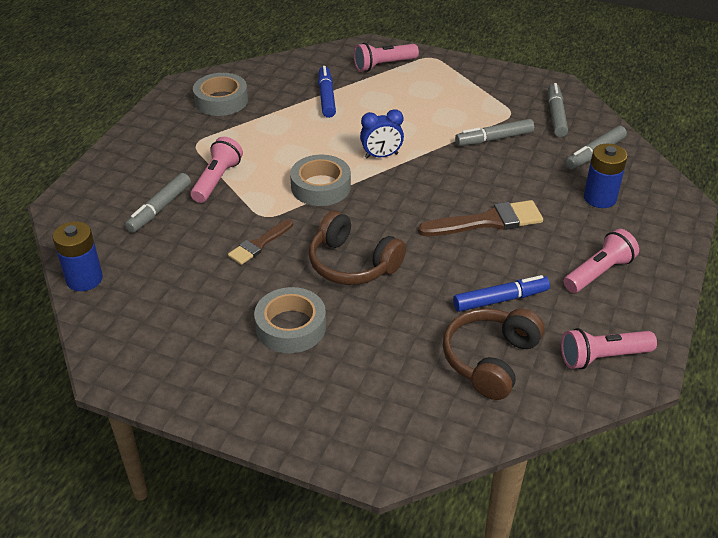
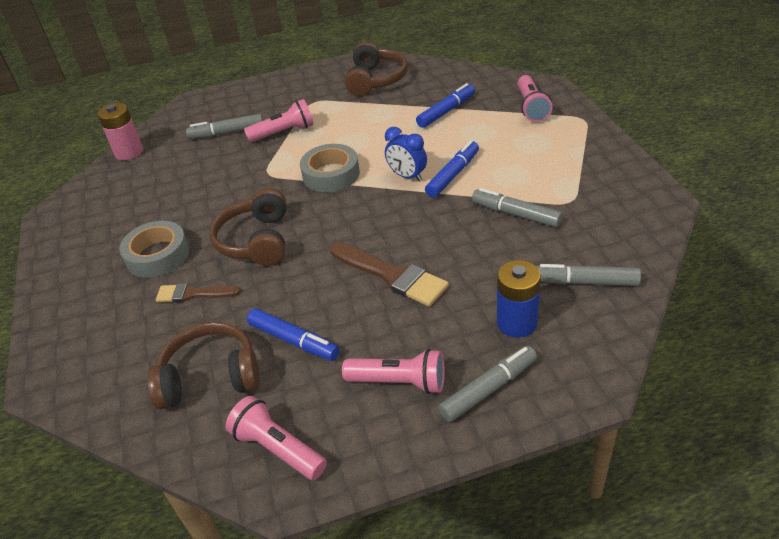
camera: 55 degrees right, 0 degrees up
(84, 279) = (129, 152): blue battery -> pink battery
(221, 100) = (376, 80): grey tape -> brown headphones
(259, 244) = (233, 190): brown brush -> brown brush (193, 294)
(383, 65) = (531, 107): pink flashlight -> pink flashlight turned 120 degrees counterclockwise
(411, 137) = (453, 175): none -> blue marker
(556, 115) = (609, 227): grey marker -> grey marker (489, 389)

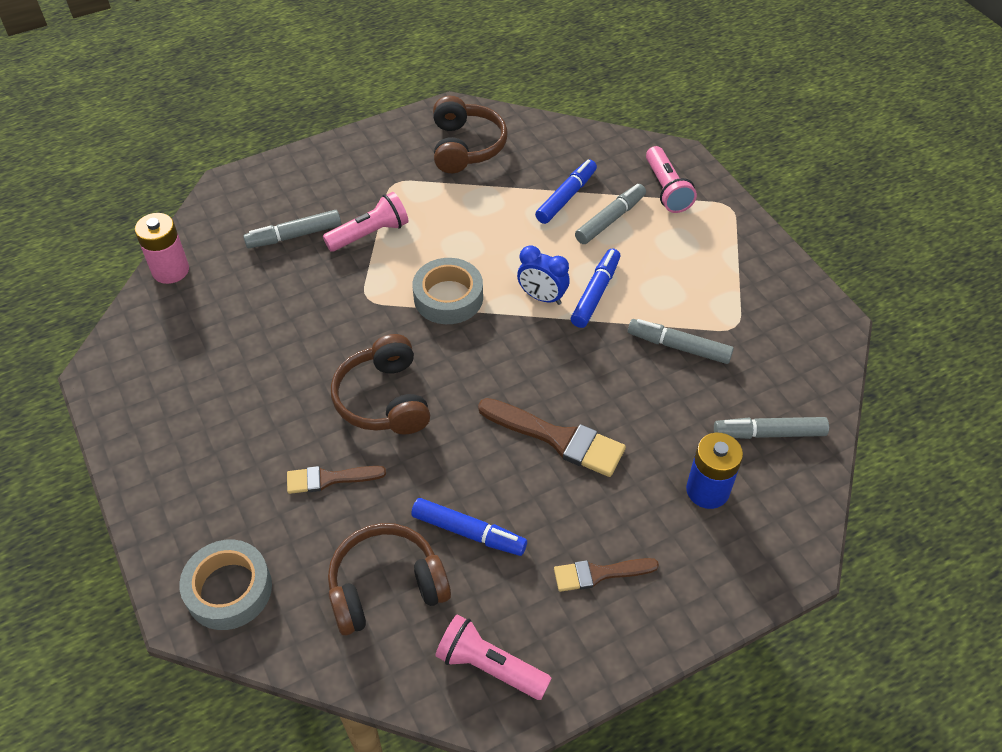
camera: 15 degrees left, 10 degrees up
(157, 255) = (266, 427): grey tape -> grey tape (229, 589)
(399, 382) = (599, 574): pink flashlight -> brown brush
(489, 389) = (694, 573): grey marker -> grey marker (610, 219)

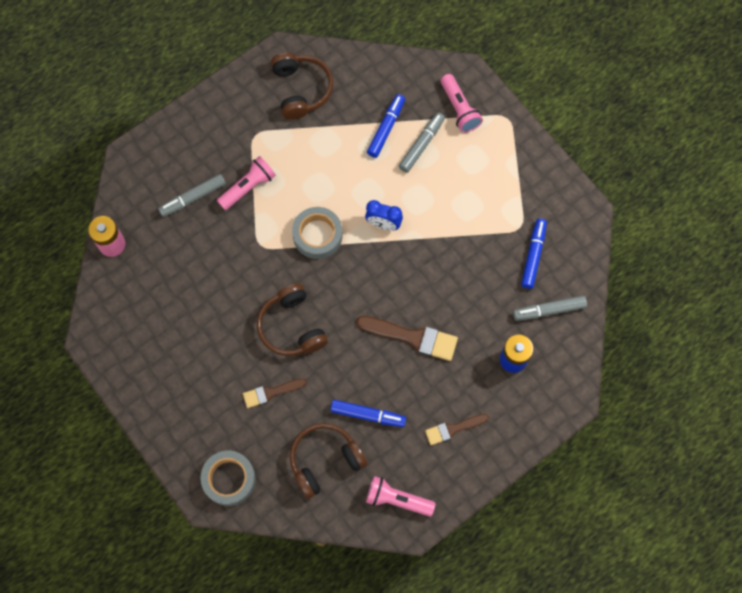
camera: 10 degrees left, 20 degrees up
(596, 293) = (420, 214): blue marker -> blue marker (533, 255)
(678, 346) = (483, 250): grey marker -> none

